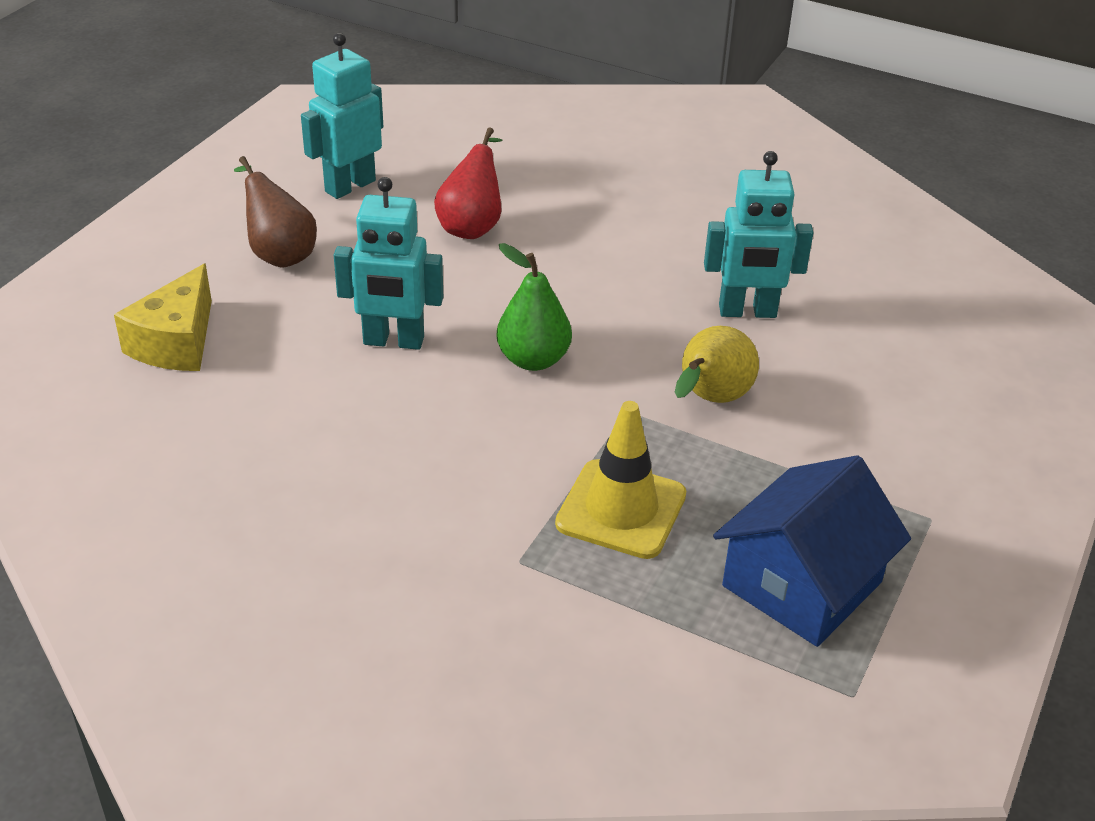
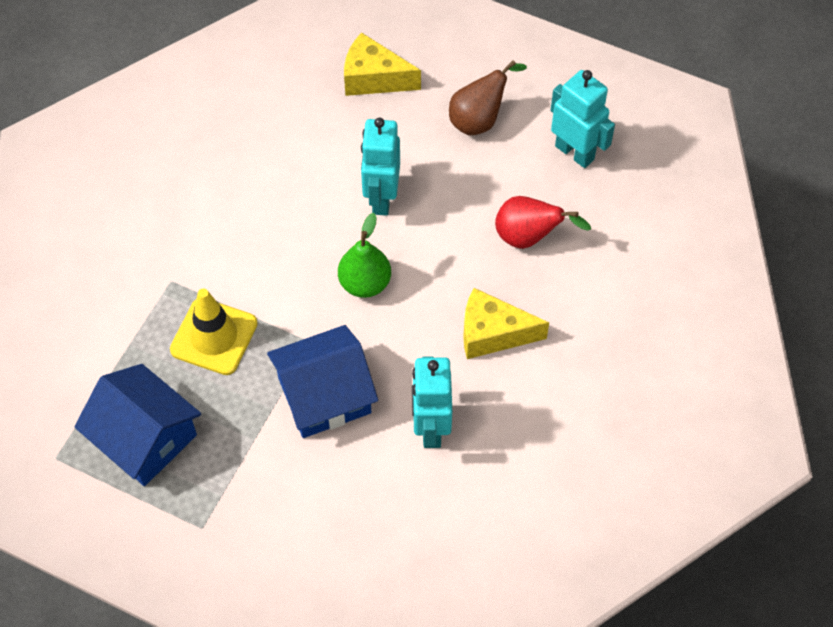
camera: 90 degrees right, 20 degrees up
(611, 259) = (492, 333): none -> yellow cheese
(710, 399) = (324, 395): yellow pear -> blue house

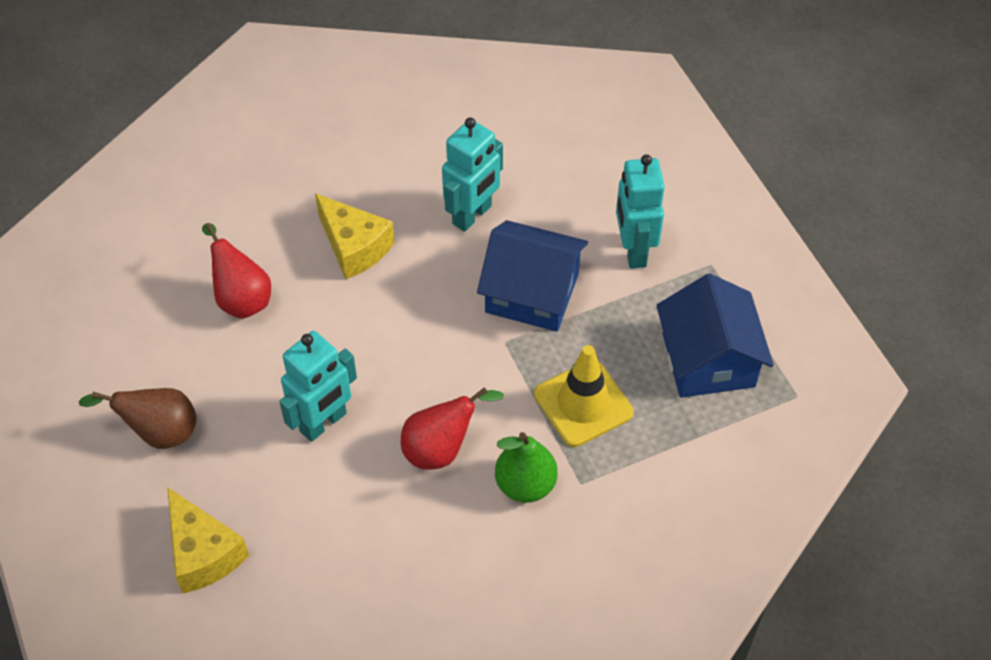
camera: 140 degrees left, 5 degrees down
(286, 236) = (441, 449): none -> red pear
(365, 283) = (413, 357): green pear -> green pear (525, 485)
(575, 152) = (118, 340): turquoise robot -> turquoise robot (633, 250)

